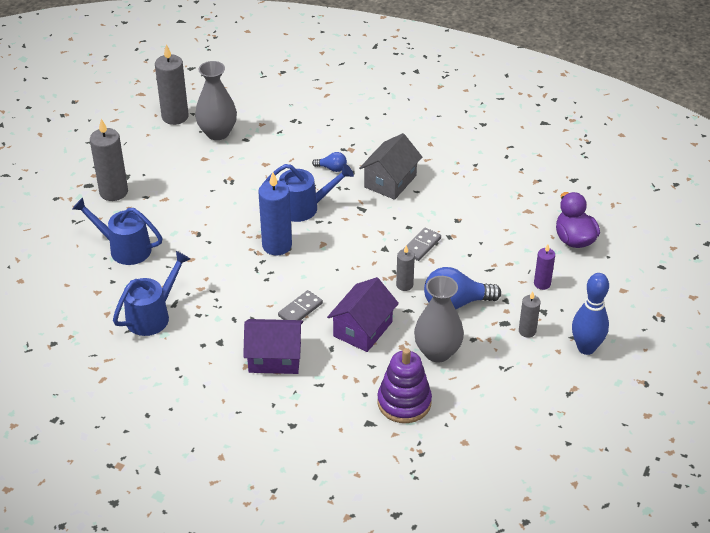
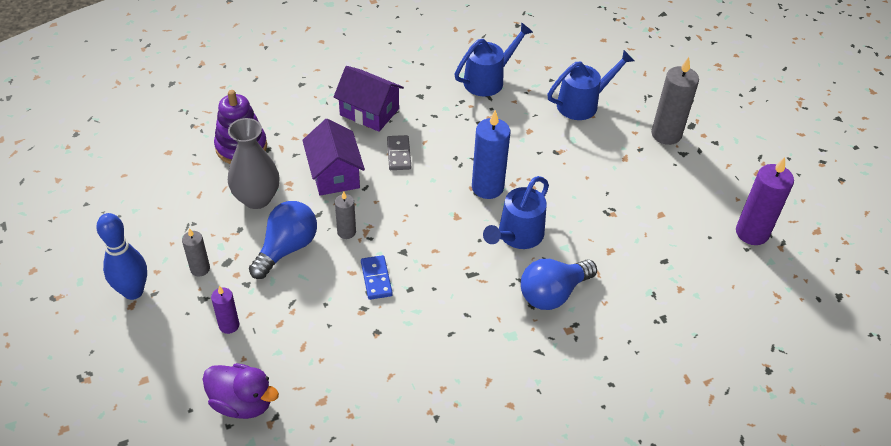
camera: 130 degrees right, 5 degrees up
(153, 315) = (489, 80): blue watering can -> blue watering can turned 120 degrees counterclockwise
(175, 116) = (752, 233): grey candle -> purple candle
(217, 133) = (695, 247): grey vase -> none
(274, 358) = (369, 112): purple house -> purple house turned 75 degrees clockwise
(332, 168) = (553, 293): blue light bulb -> blue light bulb, size x2.00
(390, 181) = (486, 324): grey house -> none
(421, 245) = (376, 279): grey domino -> blue domino

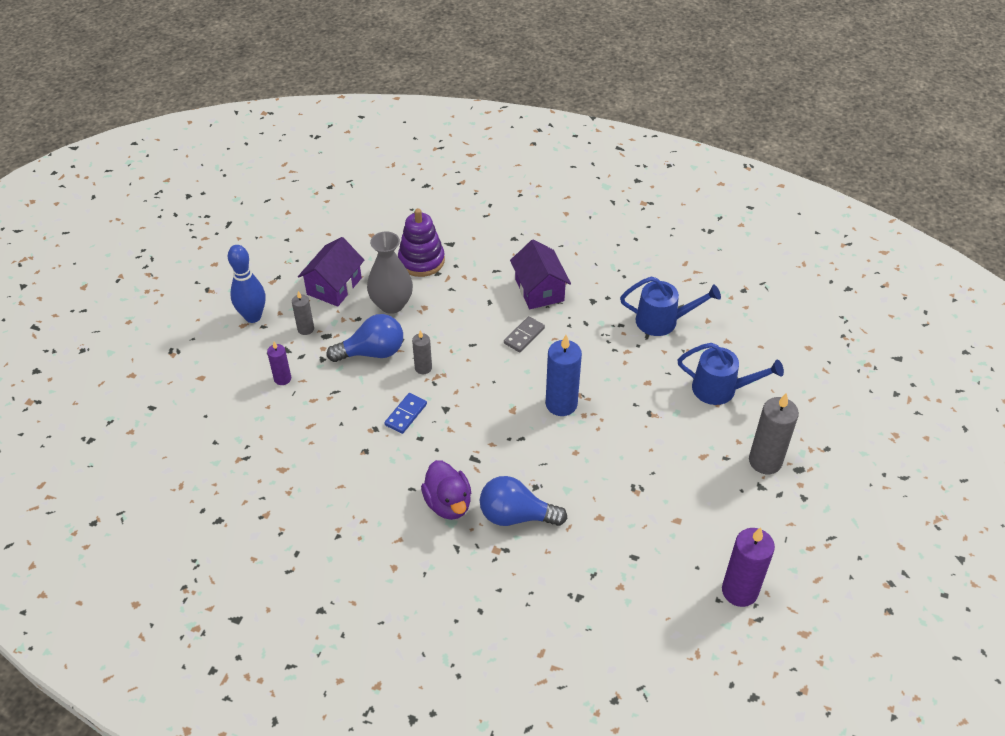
camera: 45 degrees right, 0 degrees up
(242, 403) = (237, 434): purple duck -> purple duck (448, 503)
(334, 174) = (462, 321): purple house -> purple house (334, 286)
(517, 236) = (539, 455): blue watering can -> none

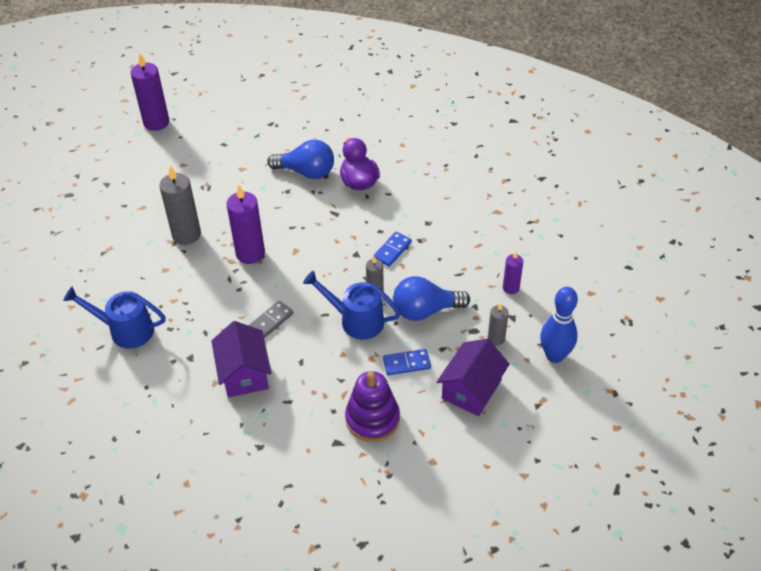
camera: 175 degrees left, 0 degrees up
(391, 304) = (406, 363): grey vase -> blue domino
(561, 404) = (250, 253): blue candle -> purple candle
(721, 389) = (100, 260): blue watering can -> blue watering can (355, 320)
(765, 461) = (93, 201): grey candle -> grey candle (186, 235)

